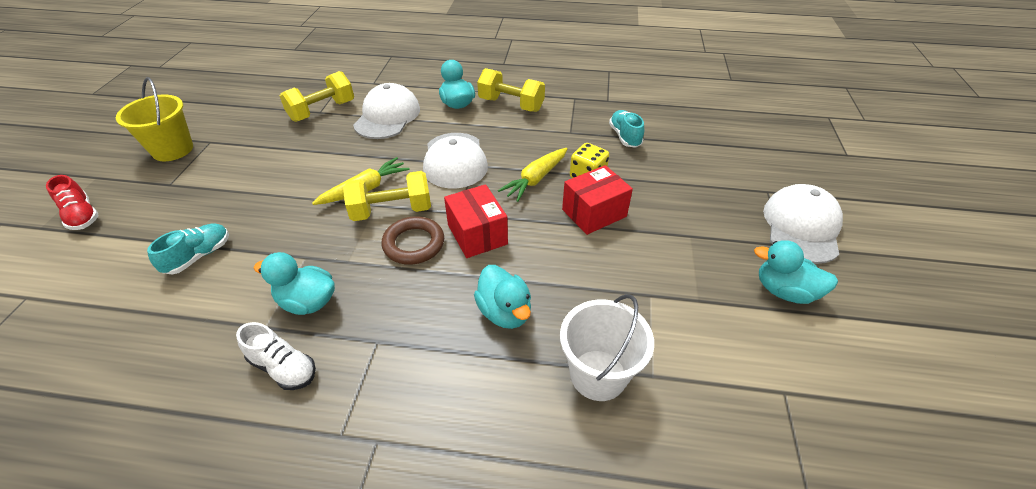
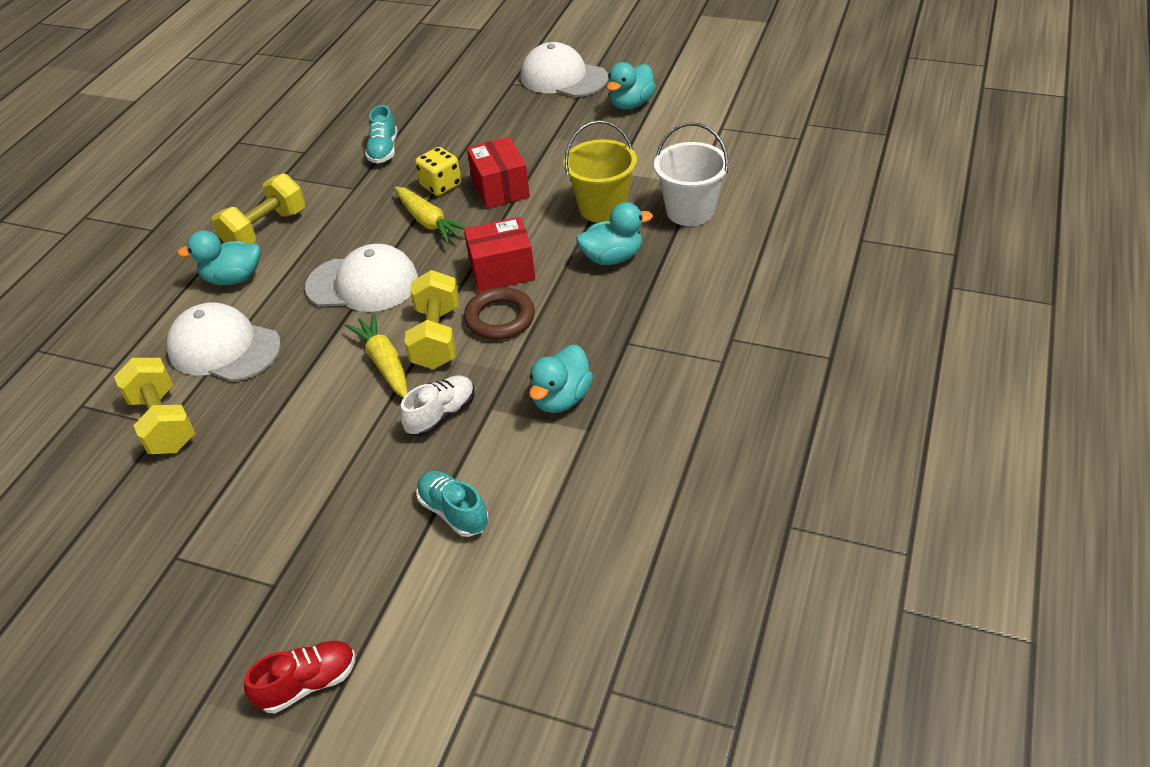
camera: 75 degrees left, 0 degrees up
(173, 150) = (173, 604): yellow bucket -> yellow bucket (602, 208)
(283, 368) = (644, 407): white shoe -> white shoe (441, 415)
(625, 136) = (384, 150): turquoise shoe -> turquoise shoe turned 90 degrees counterclockwise

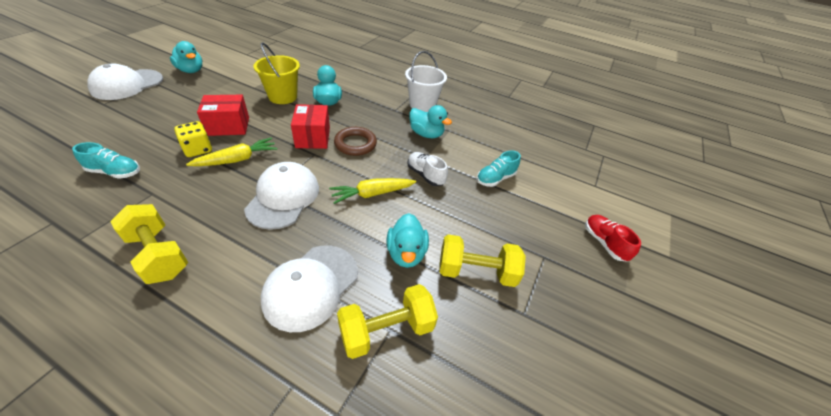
camera: 90 degrees left, 0 degrees up
(233, 278) = (216, 280): turquoise duck -> turquoise duck (406, 253)
(436, 337) = (359, 169): yellow dumbbell -> yellow dumbbell (476, 272)
(690, 211) = (308, 75): white bucket -> white bucket (422, 105)

